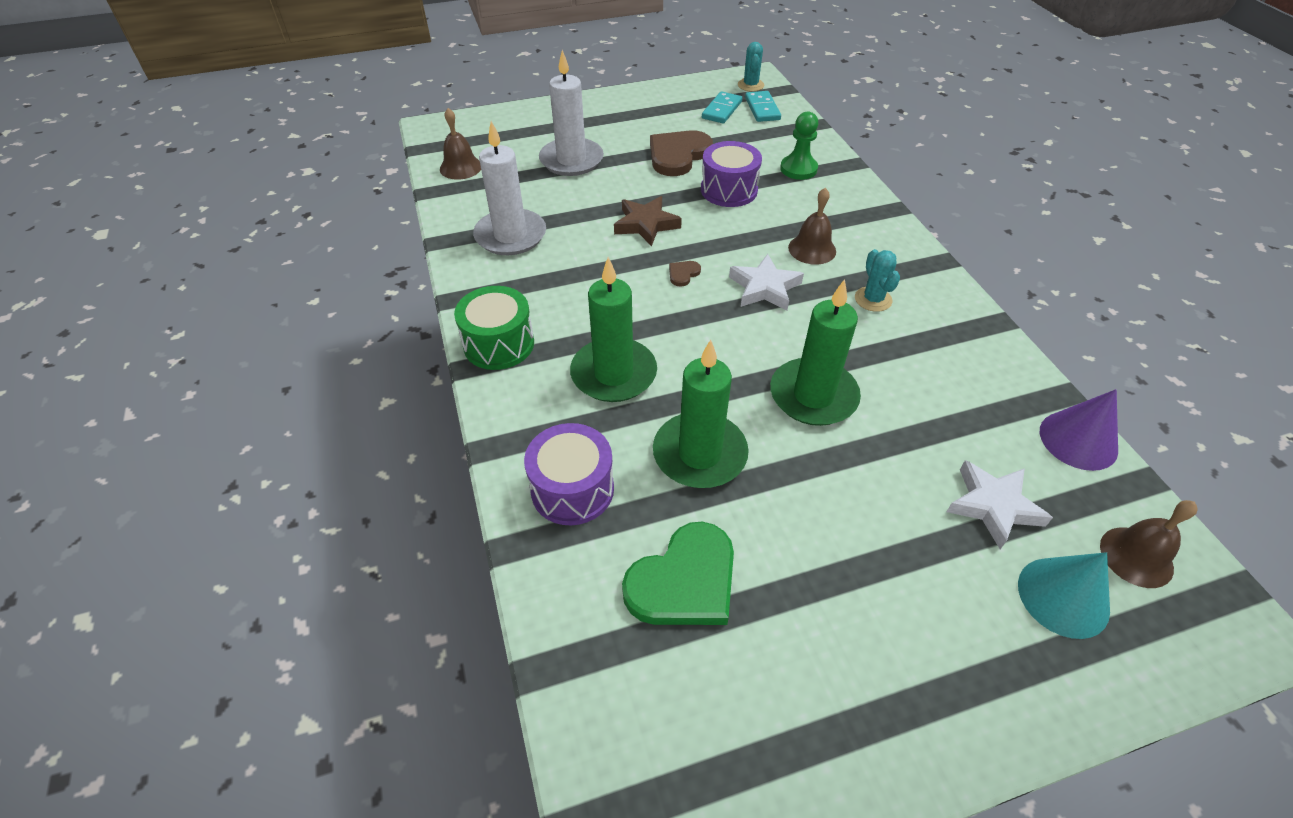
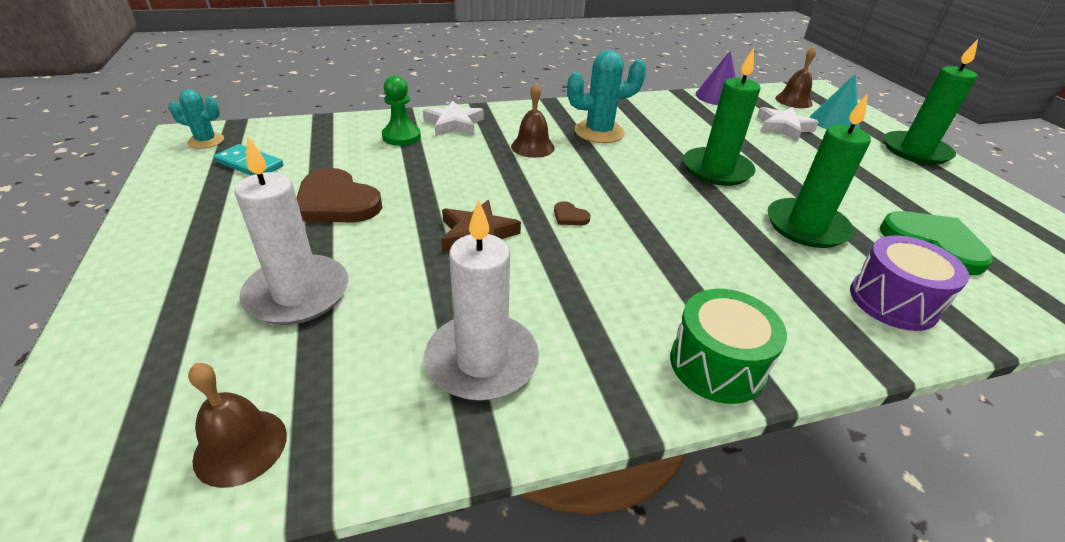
camera: 90 degrees left, 10 degrees down
(613, 374) = (732, 270): green candle -> green candle (915, 151)
(729, 190) = (425, 176): purple drum -> none
(762, 109) = (268, 141): turquoise domino -> none
(764, 287) = (588, 175): white star -> white star (454, 124)
(873, 299) = (599, 132): turquoise cactus -> turquoise cactus, size x1.67

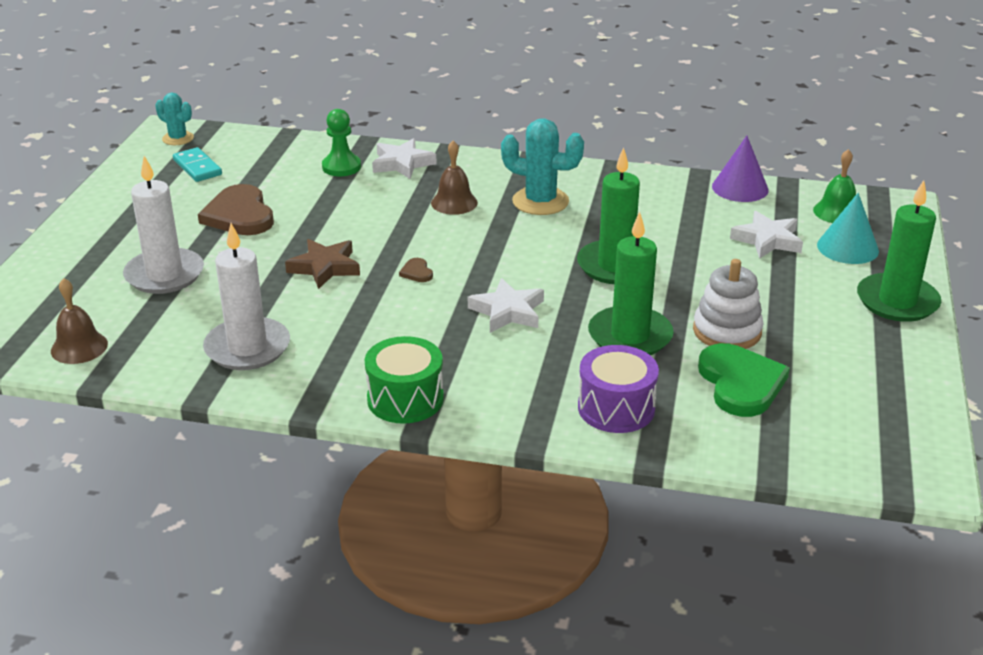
camera: 30 degrees right, 5 degrees down
(689, 232) = (508, 311): none -> white star
(793, 101) = (837, 212): brown bell -> green bell
(860, 202) = (727, 331): none -> white stacking toy

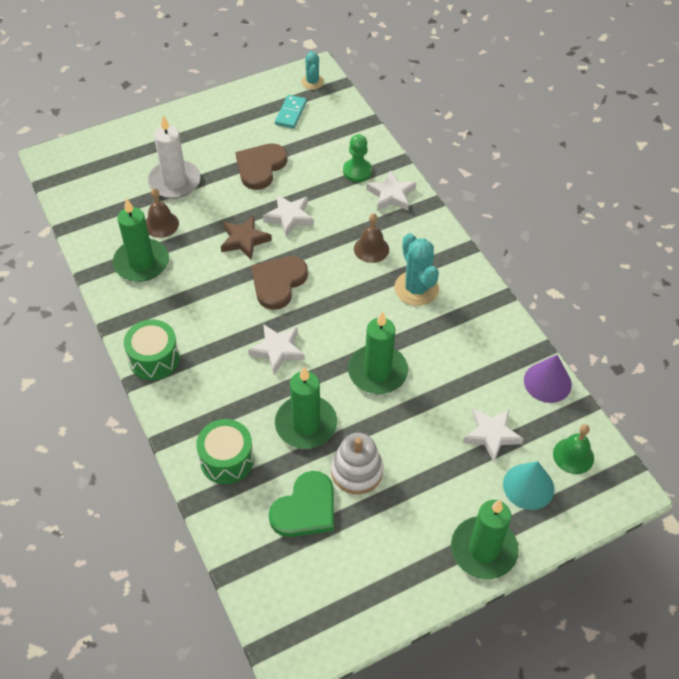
camera: 50 degrees right, 20 degrees up
(79, 347) = (85, 199): brown bell -> brown bell (161, 224)
(247, 348) = (141, 263): white candle -> green candle
(338, 228) = (289, 217): none -> white star
(416, 272) = (278, 282): brown heart -> brown heart, size x2.36
(616, 408) = (227, 460): purple drum -> green drum

